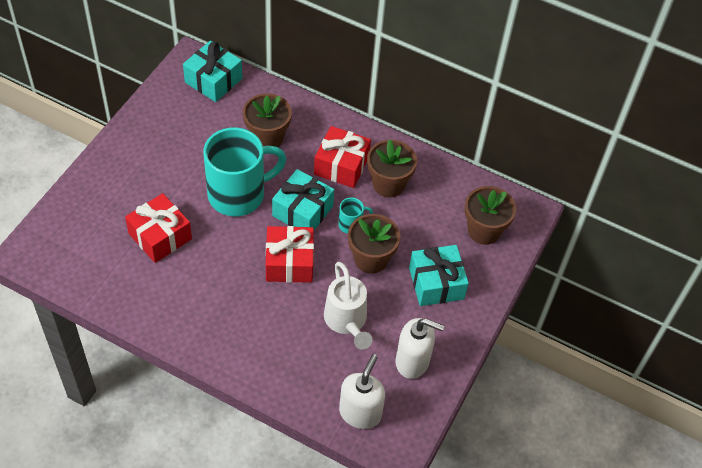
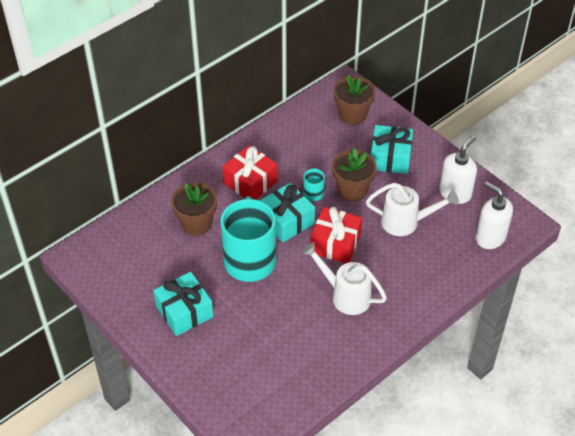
camera: 65 degrees left, 5 degrees down
(160, 236) = (271, 328): red gift -> none
(213, 80) = (109, 245): turquoise gift -> turquoise gift (184, 311)
(223, 289) = (345, 295): none -> white watering can
(388, 184) = (283, 158): brown flower pot -> none

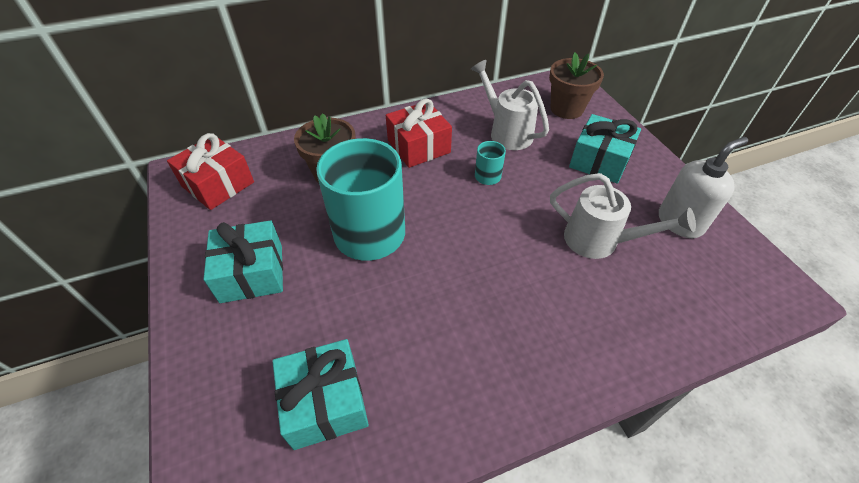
camera: 20 degrees right, 0 degrees up
(286, 221) = (440, 198): turquoise gift -> turquoise gift (325, 402)
(335, 243) = (491, 242): red gift -> red gift (218, 184)
(345, 295) = (478, 319): white watering can -> white watering can (506, 132)
(352, 190) = (538, 184): brown flower pot -> none
(490, 237) = (725, 297): white soap dispenser -> none

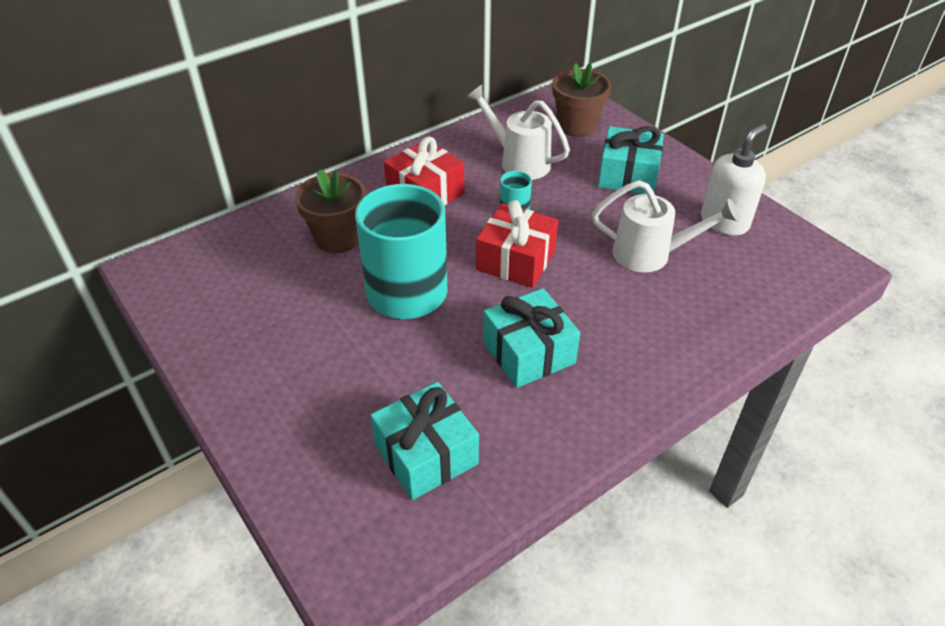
camera: 15 degrees left, 5 degrees down
(218, 184) = (203, 274): red gift -> red gift (516, 260)
(252, 273) = (290, 356): turquoise gift -> turquoise gift (528, 352)

